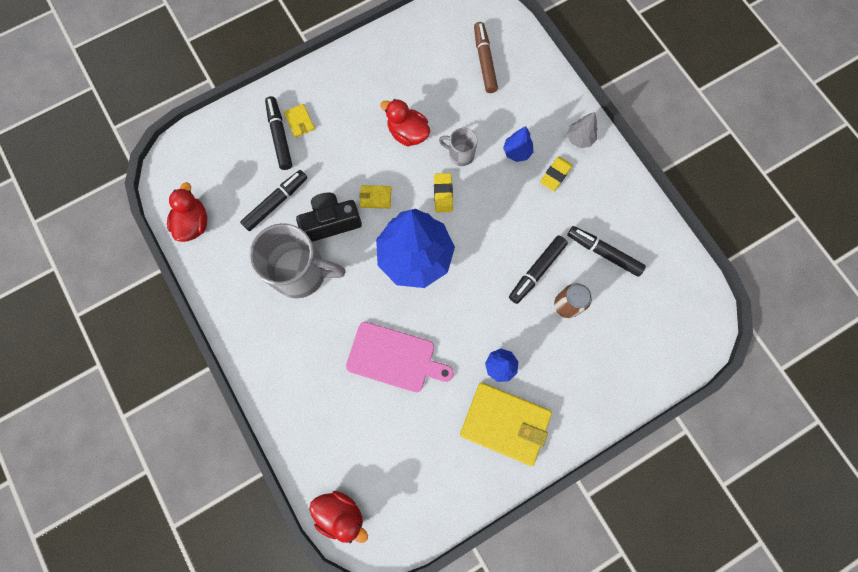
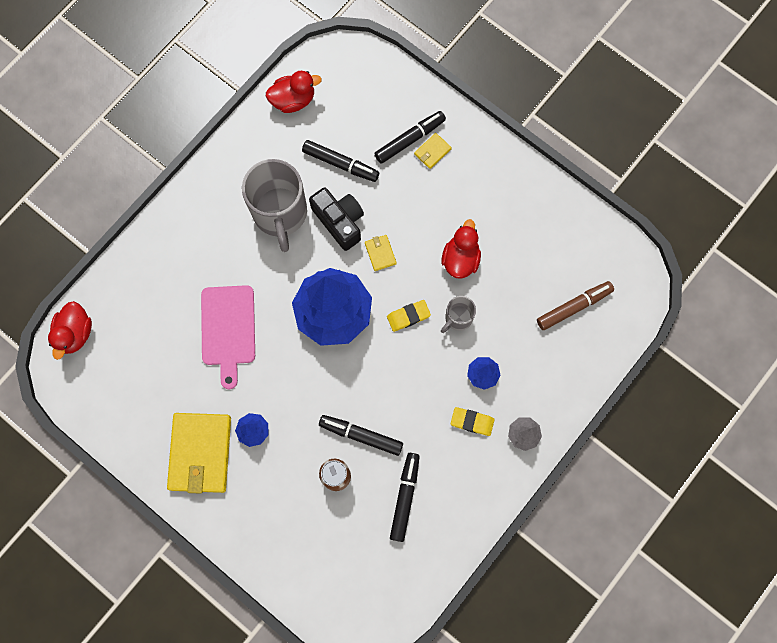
camera: 70 degrees right, 0 degrees up
(460, 154) = (457, 318): grey mug -> grey mug turned 135 degrees counterclockwise

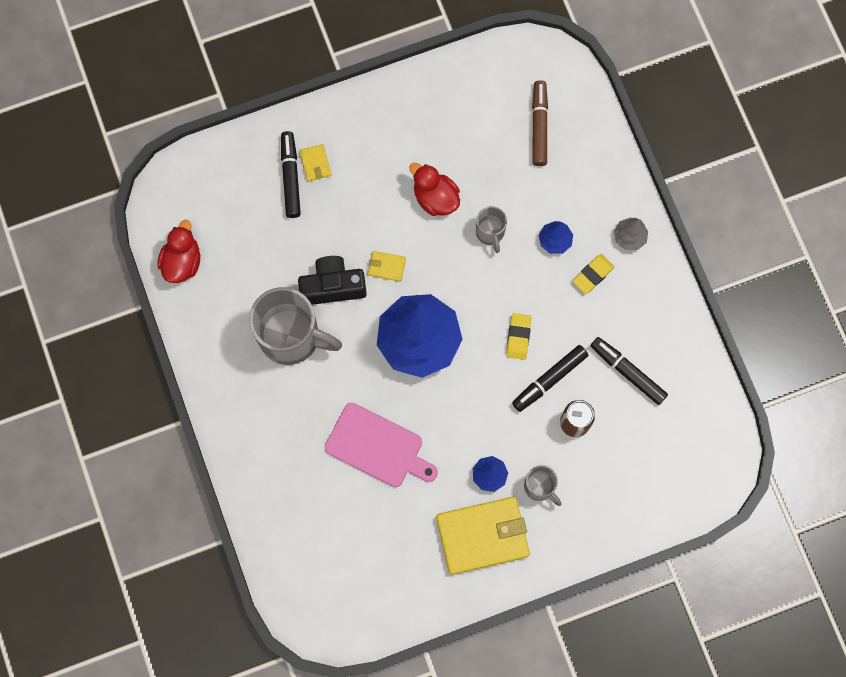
camera: 60 degrees left, 0 degrees up
(75, 333) = (295, 595): red duck -> none
(200, 453) = (482, 535): yellow wallet -> yellow wallet turned 45 degrees counterclockwise
(266, 477) = (540, 487): none -> grey mug
(341, 164) = (275, 253): black marker -> none
(408, 316) = (462, 275): yellow eraser -> yellow eraser (518, 337)

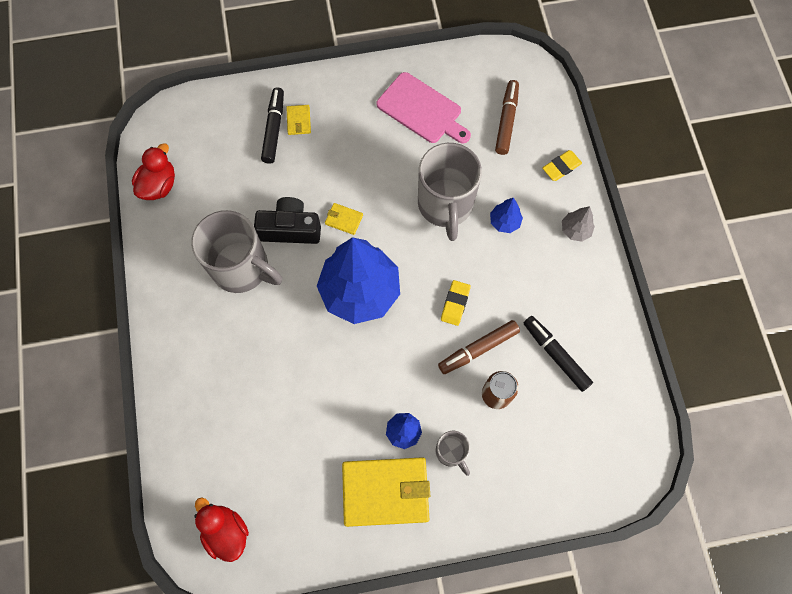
camera: 10 degrees right, 5 degrees down
(377, 447) = (300, 384): pink cutting board -> pink cutting board (422, 110)
(435, 198) = (400, 167): red duck -> red duck (226, 531)
(490, 233) = (445, 205): grey mug -> grey mug, size x2.05
(549, 380) = (478, 349): black marker -> brown marker
(593, 275) = (535, 258): yellow eraser -> yellow eraser (561, 167)

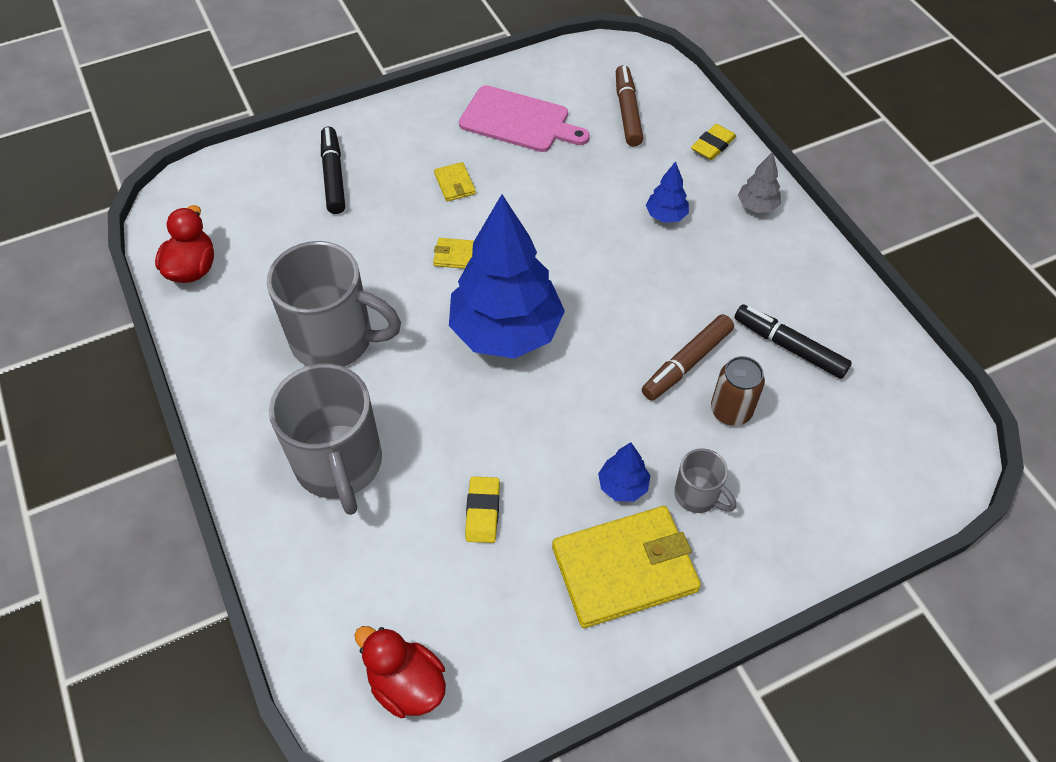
camera: 15 degrees left, 15 degrees down
(290, 229) = (388, 281): black camera -> none
(299, 121) = (364, 162): yellow wallet -> yellow wallet (455, 184)
(445, 205) = (584, 213): grey mug -> grey mug (339, 465)
(455, 304) = (637, 318): yellow eraser -> yellow eraser (483, 512)

